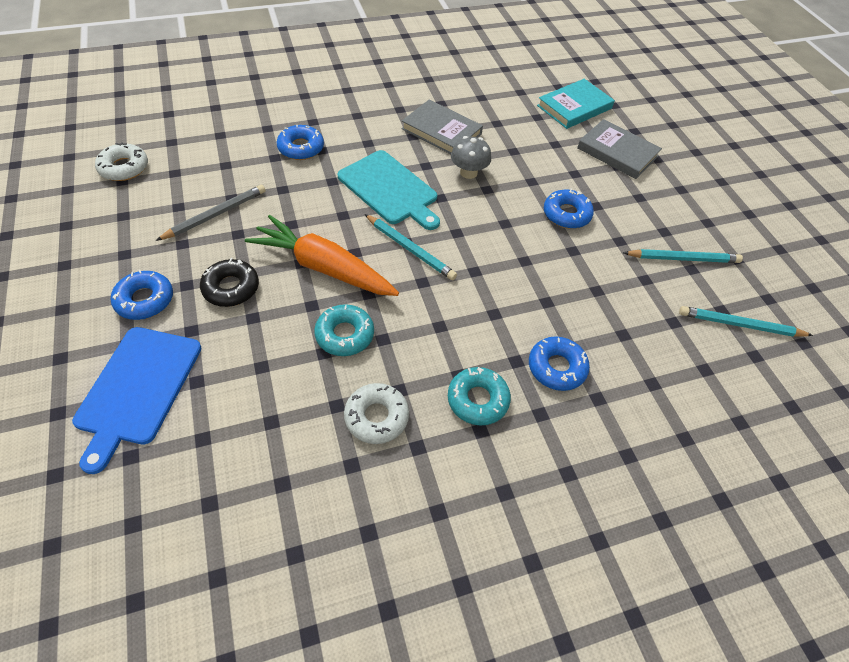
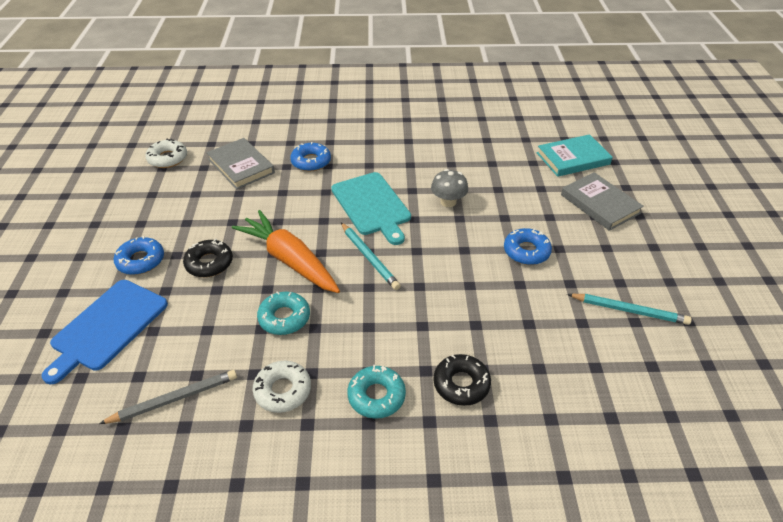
camera: 20 degrees right, 10 degrees down
(215, 215) = (221, 204): grey pencil -> grey pencil (174, 399)
(441, 131) = (438, 164): grey book -> grey book (241, 166)
(556, 367) = (461, 384): blue donut -> black donut
(740, 325) = (666, 383): turquoise pencil -> none

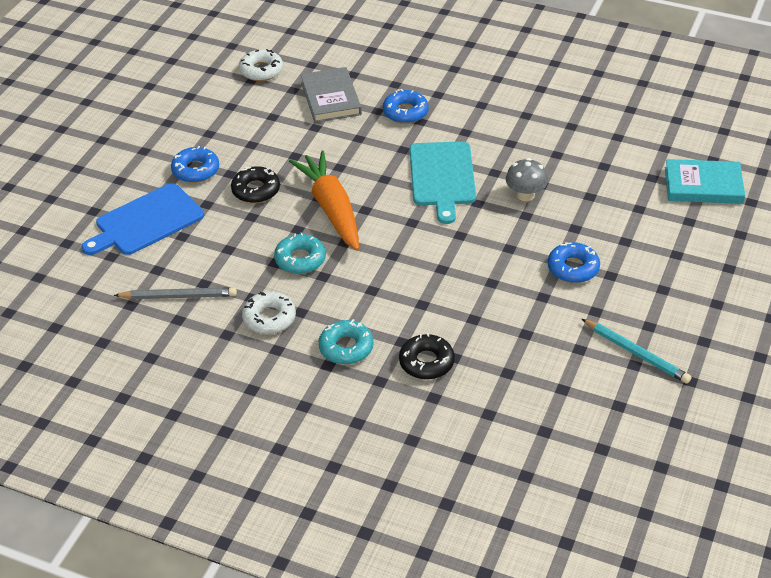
camera: 25 degrees right, 0 degrees up
(369, 258) = (409, 228): turquoise pencil -> none
(600, 204) = (693, 243): grey book -> none

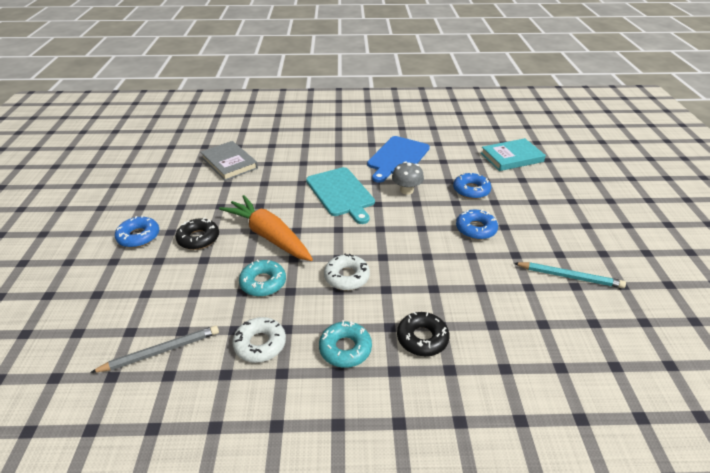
camera: 25 degrees left, 5 degrees down
(146, 221) = (105, 290): blue cutting board -> blue cutting board (397, 158)
(261, 70) = (167, 157): white donut -> white donut (347, 277)
(405, 112) = (289, 160): blue donut -> blue donut (471, 190)

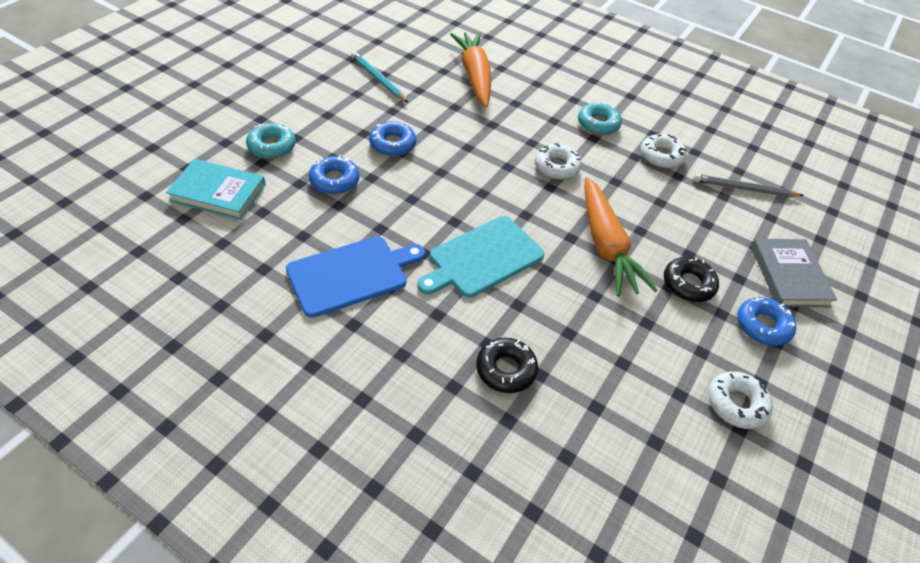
camera: 150 degrees left, 10 degrees up
(155, 192) = (736, 404): none -> white donut
(229, 163) = (601, 411): grey book -> grey book (789, 276)
(263, 283) = (637, 200): turquoise donut -> turquoise donut (272, 146)
(341, 193) = (482, 258): turquoise cutting board -> turquoise cutting board turned 135 degrees counterclockwise
(406, 190) = (402, 219): grey mushroom -> none
(422, 338) = (537, 103): black donut -> black donut (506, 369)
(512, 336) = (474, 76): none -> orange carrot

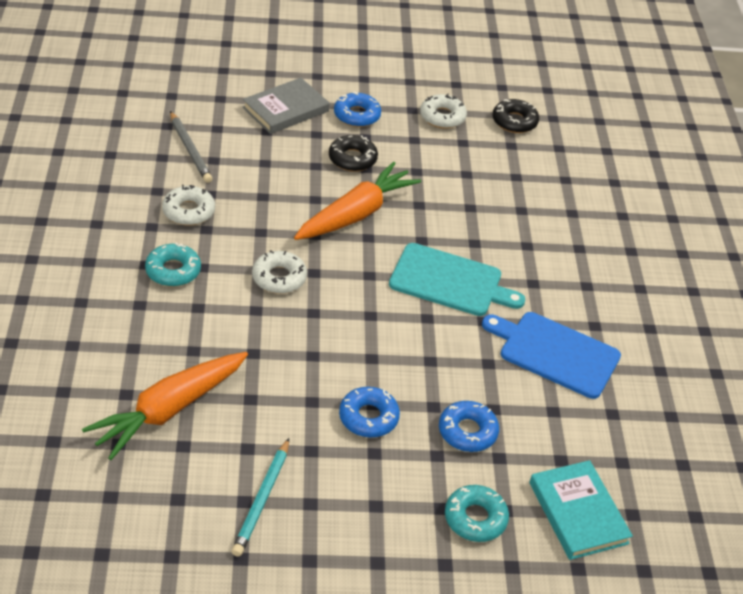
camera: 125 degrees left, 5 degrees down
(506, 369) = (537, 228): black donut -> black donut (514, 121)

